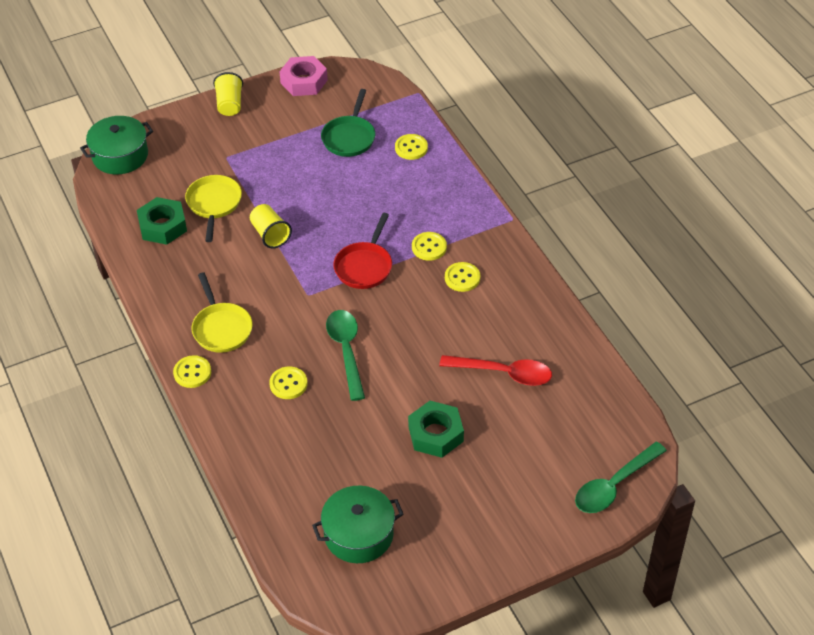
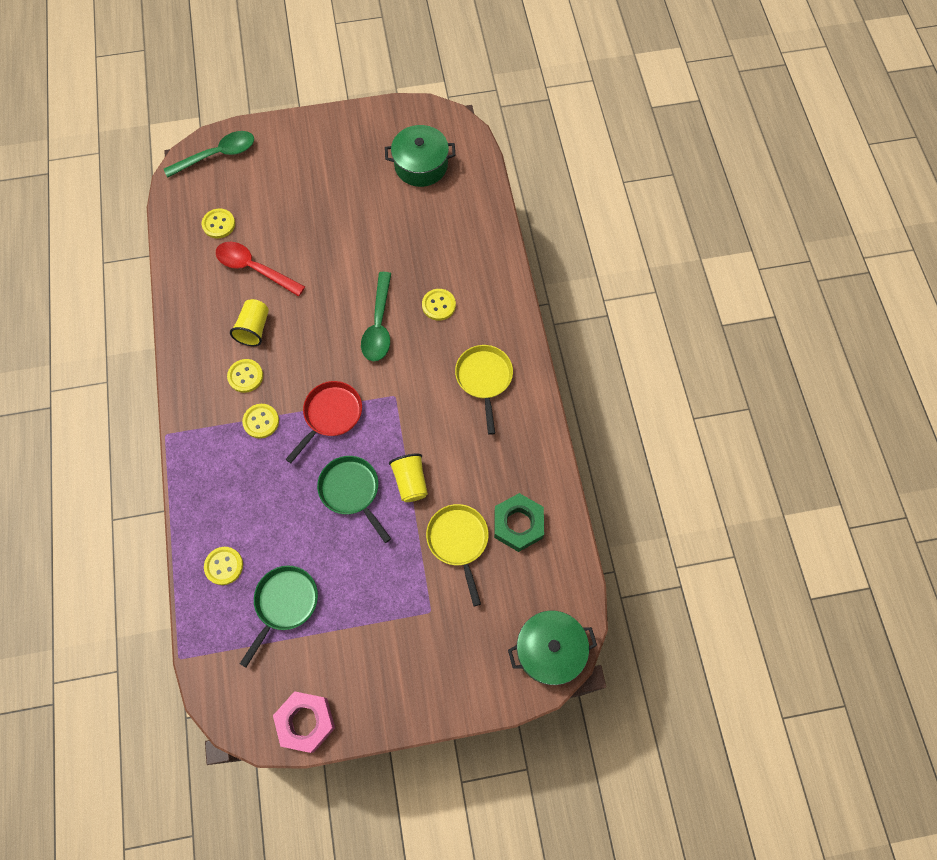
camera: 165 degrees left, 20 degrees up
(192, 373) = (519, 338): yellow button -> yellow button (219, 224)
(214, 204) = (458, 541): yellow pan -> yellow pan turned 150 degrees clockwise
(229, 104) = (406, 704): yellow cup -> yellow cup (254, 328)
(322, 217) = (352, 491): none -> green pan
(436, 434) = (333, 229): green nut -> none

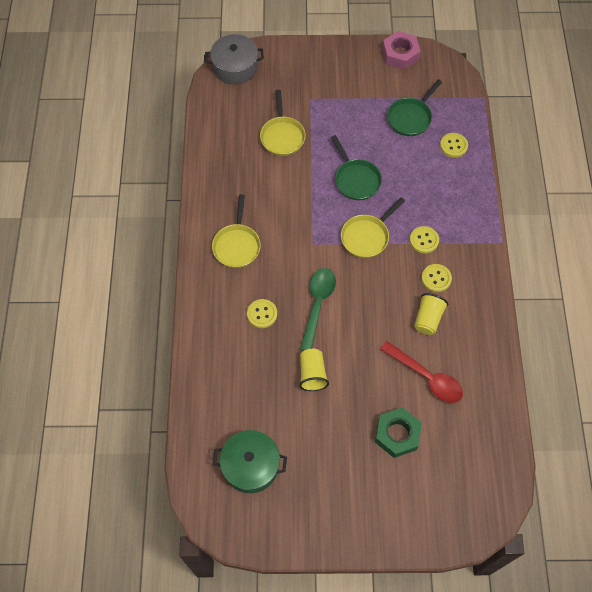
camera: 170 degrees left, 5 degrees down
(217, 155) = (463, 516): green spoon -> none
(219, 224) = (460, 431): yellow button -> none
(331, 415) = (367, 236): red pan -> yellow pan
(411, 481) = (310, 179): yellow cup -> yellow cup (312, 374)
(518, 524) = (237, 140): green nut -> green nut (397, 434)
(550, 650) = (235, 67): green pot -> grey pot

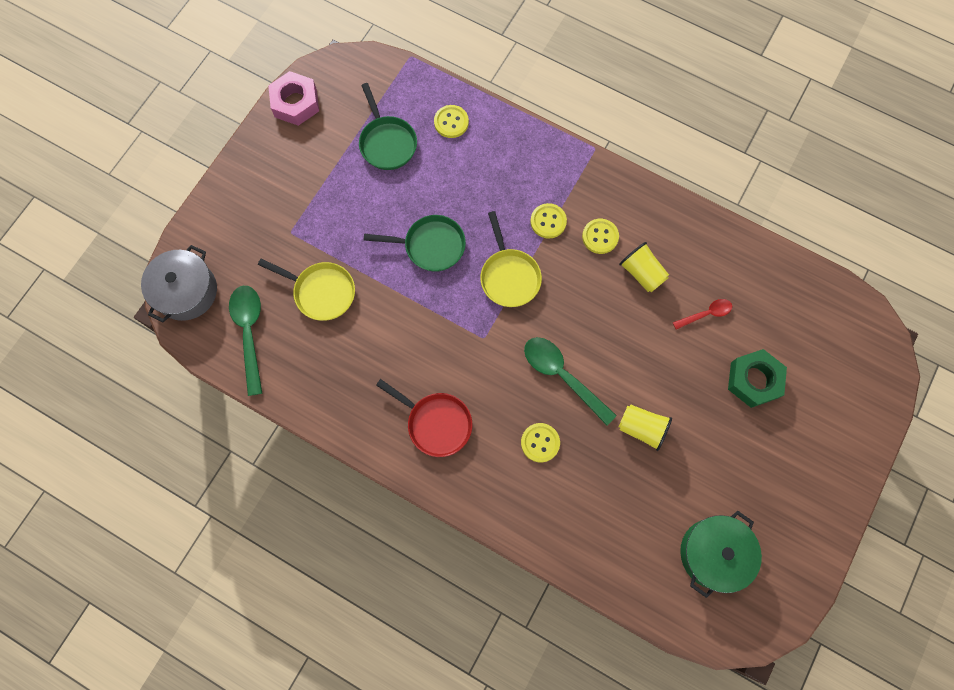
camera: 60 degrees left, 10 degrees up
(230, 113) = (249, 333): none -> green spoon
(237, 245) = (436, 423): yellow pan -> red pan
(426, 377) = (705, 314): red spoon -> red spoon, size x0.56

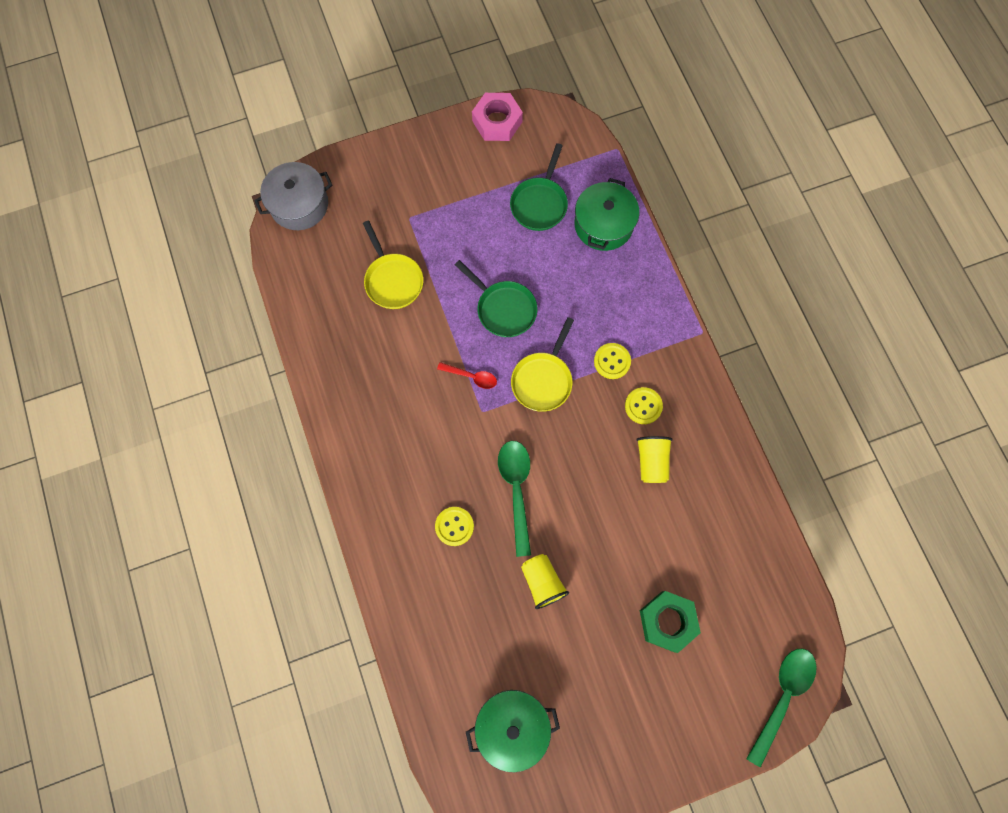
camera: 40 degrees right, 0 degrees up
(249, 333) = (316, 270): green spoon -> green spoon (782, 697)
(436, 423) = (390, 446): red pan -> none
(451, 122) = (603, 224): yellow button -> green pot
(705, 314) = (675, 536): red spoon -> red spoon (471, 377)

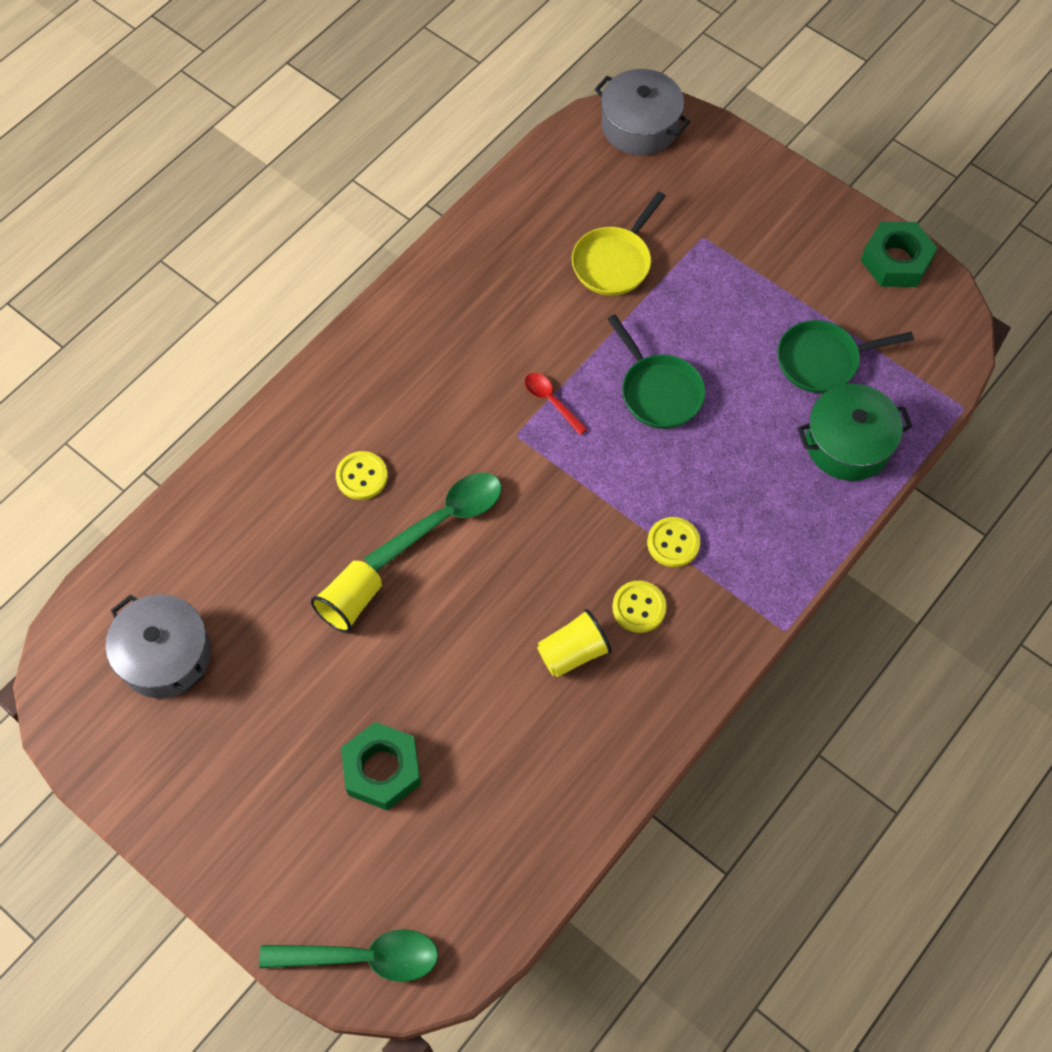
camera: 60 degrees right, 10 degrees down
(471, 377) = (551, 401): red spoon -> red spoon turned 150 degrees clockwise
(497, 121) = (896, 261): pink nut -> green nut
(503, 309) = (658, 391): green pan -> green pan turned 45 degrees counterclockwise
(512, 726) = (165, 656): green pot -> grey pot
(543, 380) = (598, 479): yellow pan -> none

